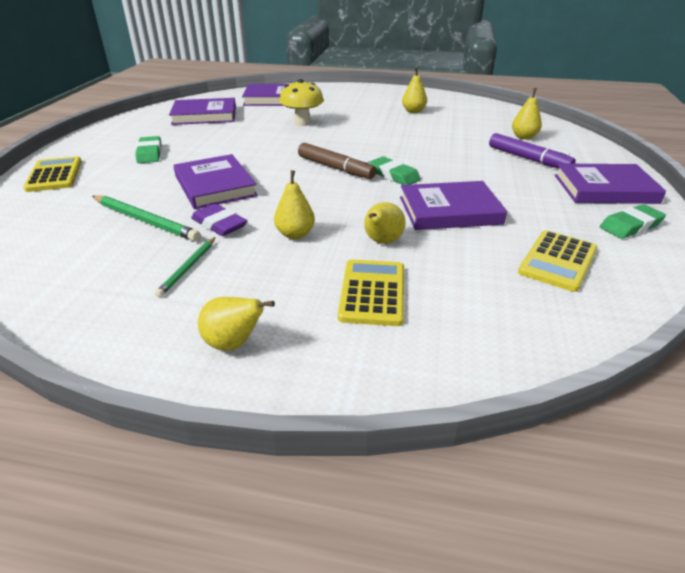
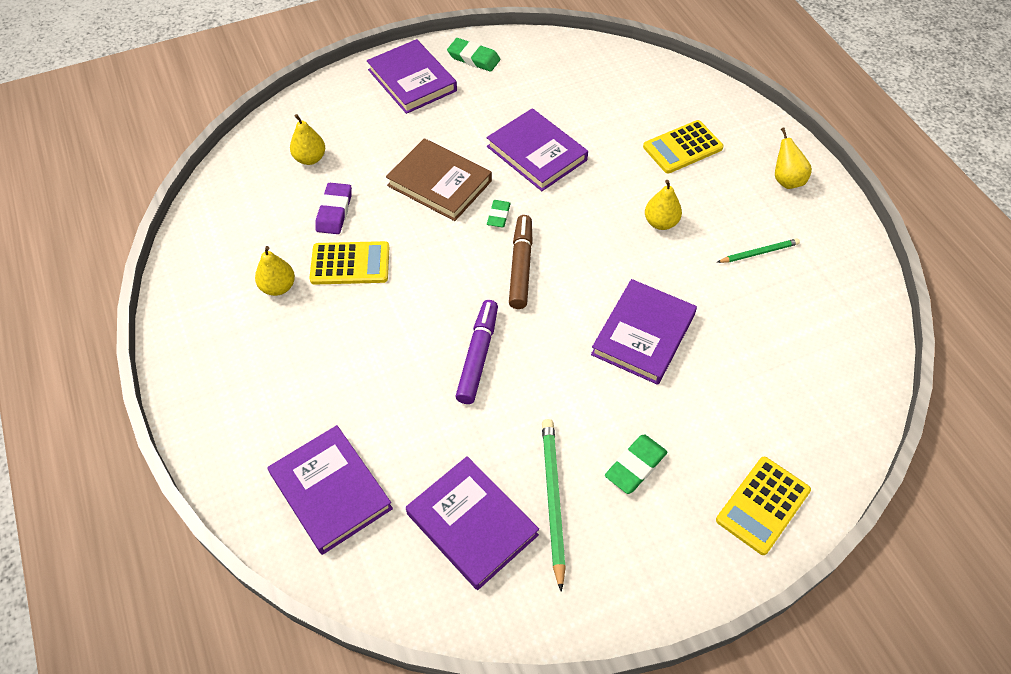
camera: 125 degrees left, 20 degrees up
(145, 220) = (742, 334): green pencil -> green pencil (552, 500)
(219, 224) = (695, 279): purple eraser -> purple eraser (334, 211)
(302, 123) = (412, 379): yellow mushroom -> none
(382, 242) = (621, 170): yellow pear -> none
(394, 175) = (498, 216): green eraser -> green eraser, size x0.67
(454, 166) = (439, 183): none -> brown book
(528, 159) = (376, 139): purple marker -> purple marker (477, 356)
(557, 261) = (560, 81): yellow calculator -> yellow calculator (350, 264)

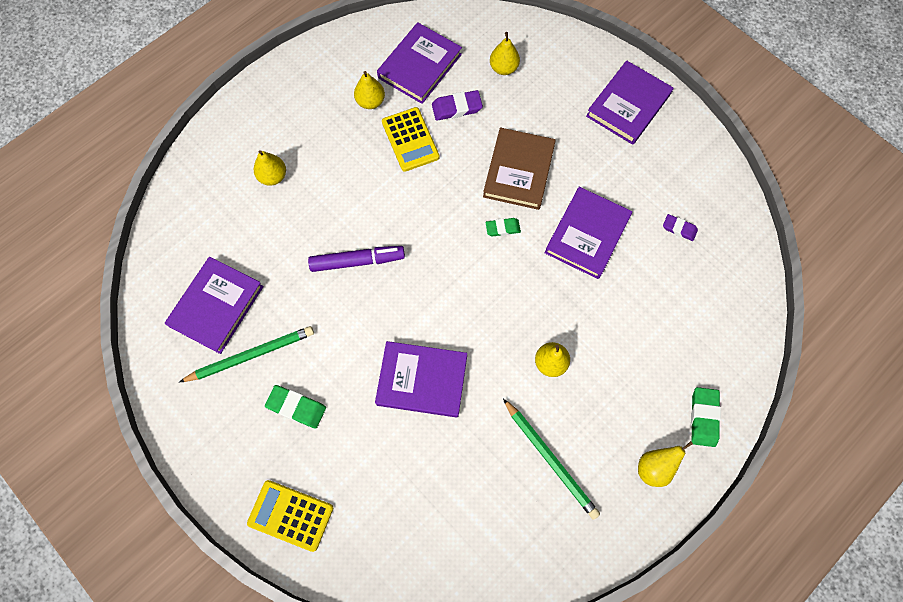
camera: 70 degrees right, 15 degrees up
(322, 415) = (273, 176): none -> yellow pear
(330, 491) = (216, 206): purple book -> purple book (419, 66)
(473, 58) = (681, 143): green eraser -> green eraser (703, 417)
(520, 267) = (455, 263): brown marker -> none
(560, 88) = (679, 229): none -> purple eraser
(682, 147) = (653, 359): yellow calculator -> none
(759, 252) = (550, 459): green pencil -> green pencil, size x1.68

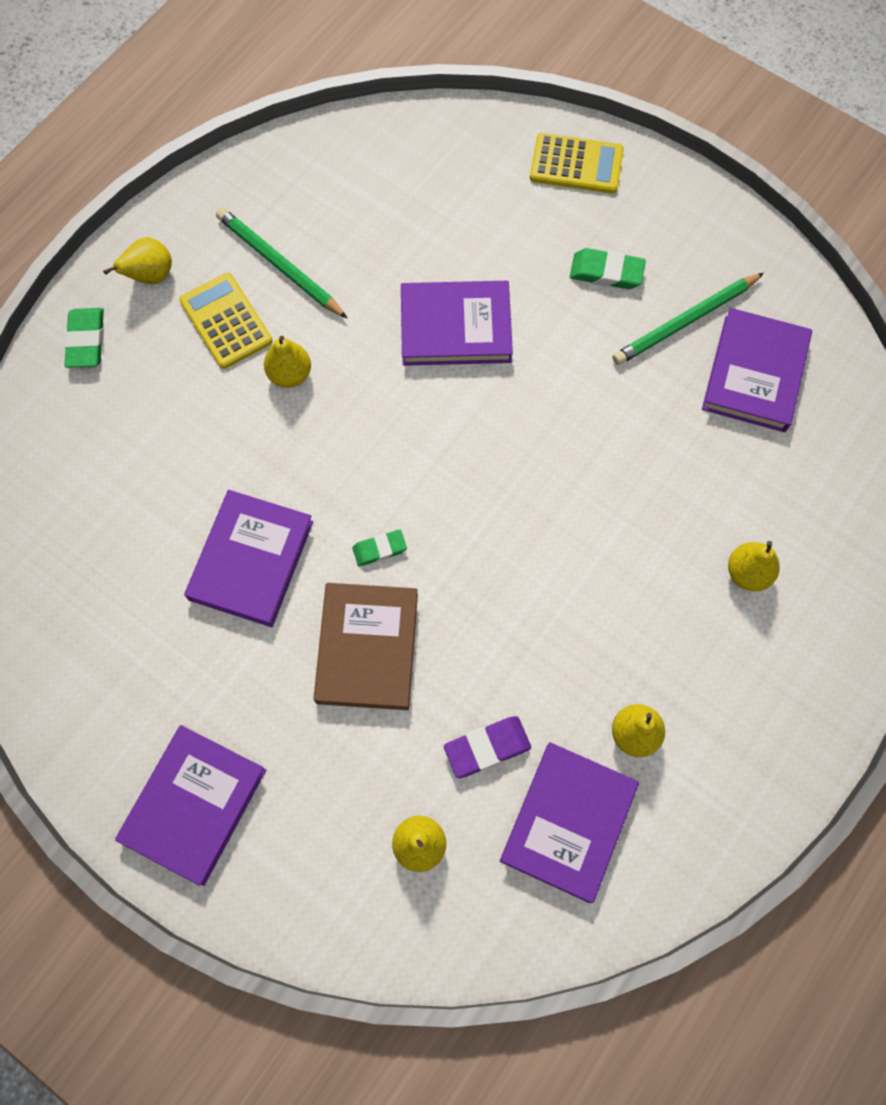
camera: 170 degrees right, 0 degrees up
(357, 261) = (582, 465): purple marker -> none
(410, 140) = (551, 673): yellow calculator -> yellow calculator (226, 321)
(679, 229) = (111, 593): purple eraser -> none

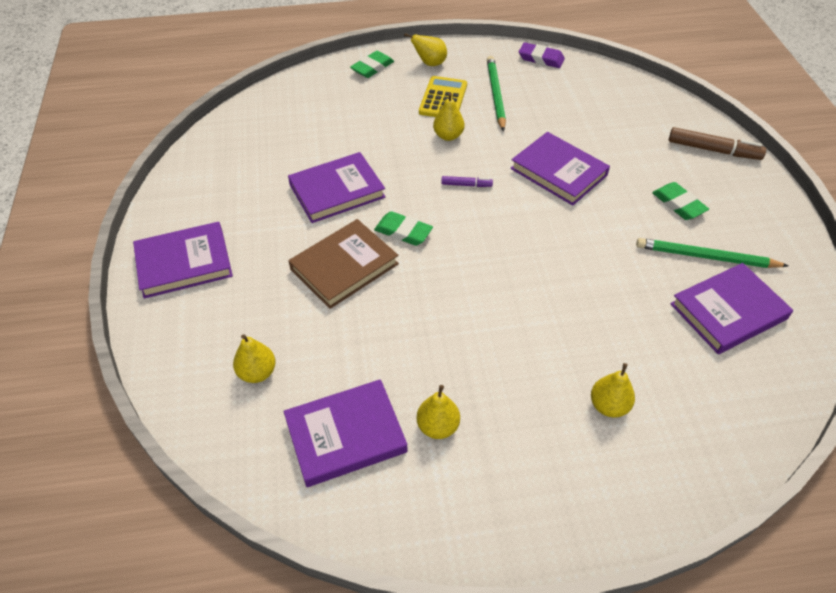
camera: 45 degrees right, 20 degrees down
(379, 428) = (466, 185): none -> purple marker
(379, 549) = (403, 232): green eraser -> green eraser, size x1.50
(487, 748) = (347, 360): purple eraser -> purple eraser (541, 59)
(576, 164) = (713, 150): yellow calculator -> brown marker

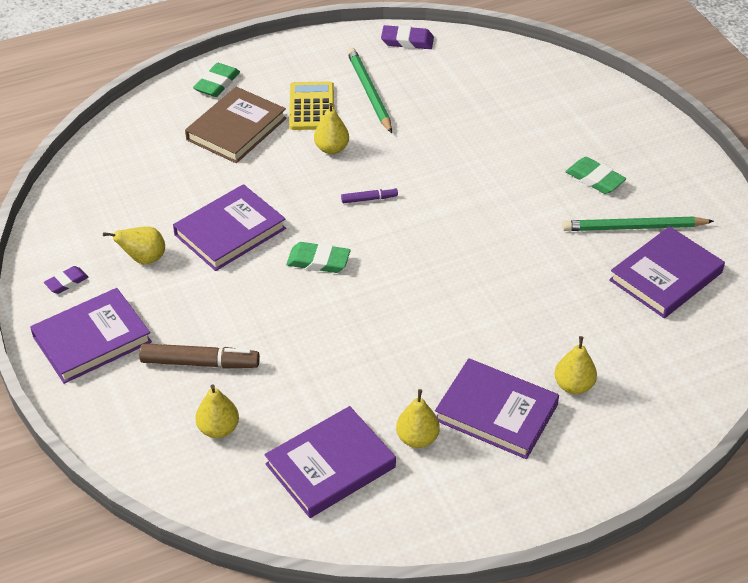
camera: 15 degrees left, 5 degrees down
(185, 208) = (66, 282): none -> purple eraser
(344, 266) = (268, 308): brown book -> brown book (236, 129)
(430, 63) = (282, 67): yellow pear -> yellow pear (144, 259)
(558, 172) = (463, 167): purple book -> purple book (496, 412)
(713, 150) = (617, 115): brown marker -> brown marker (199, 363)

